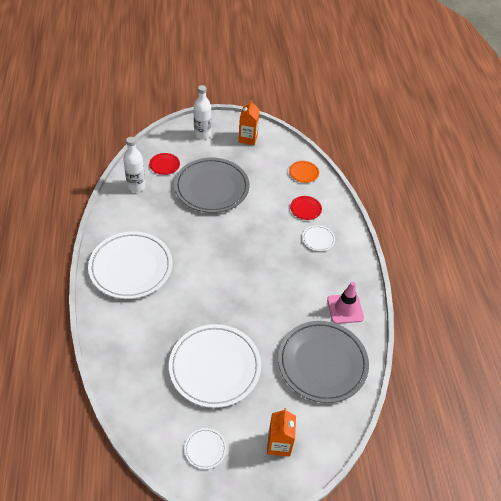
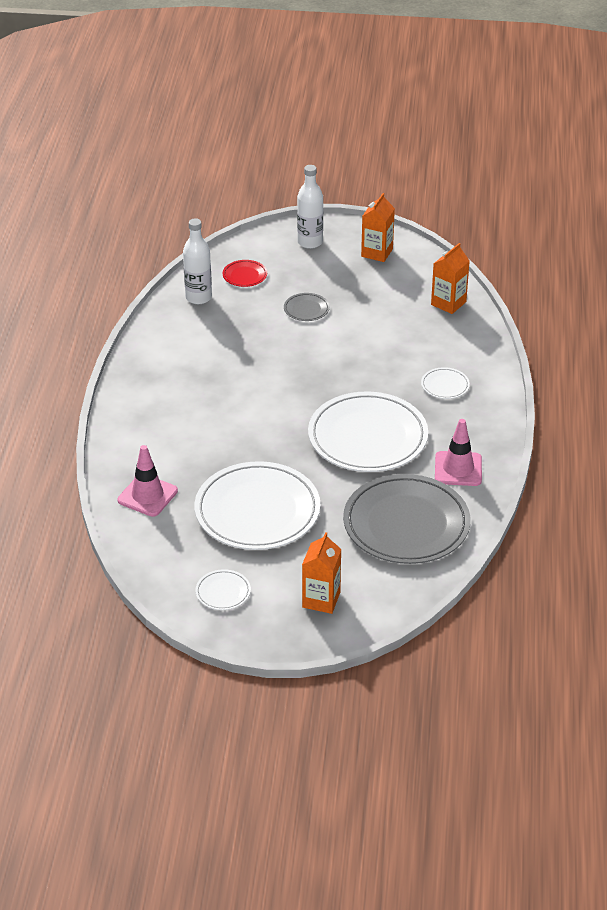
camera: 15 degrees right, 10 degrees down
(131, 267) = (170, 391): white plate -> white plate (367, 437)
(131, 365) = (147, 495): none -> pink traffic cone
(212, 188) = (306, 309): grey plate -> grey plate, size x0.42
(303, 173) = (448, 303): orange plate -> orange carton
(305, 209) = (437, 347): red plate -> none

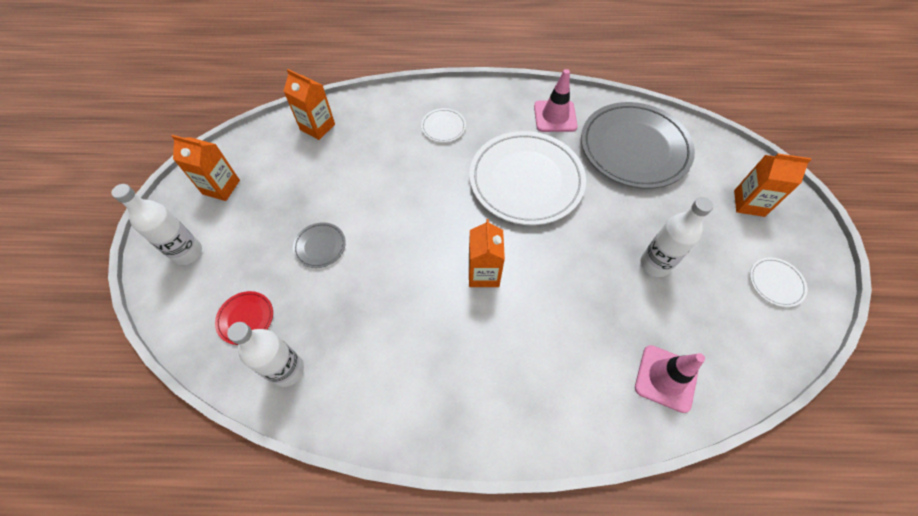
camera: 95 degrees left, 20 degrees up
(257, 511) = (655, 264): white plate -> white bottle
(265, 401) = (483, 273): none -> orange carton

